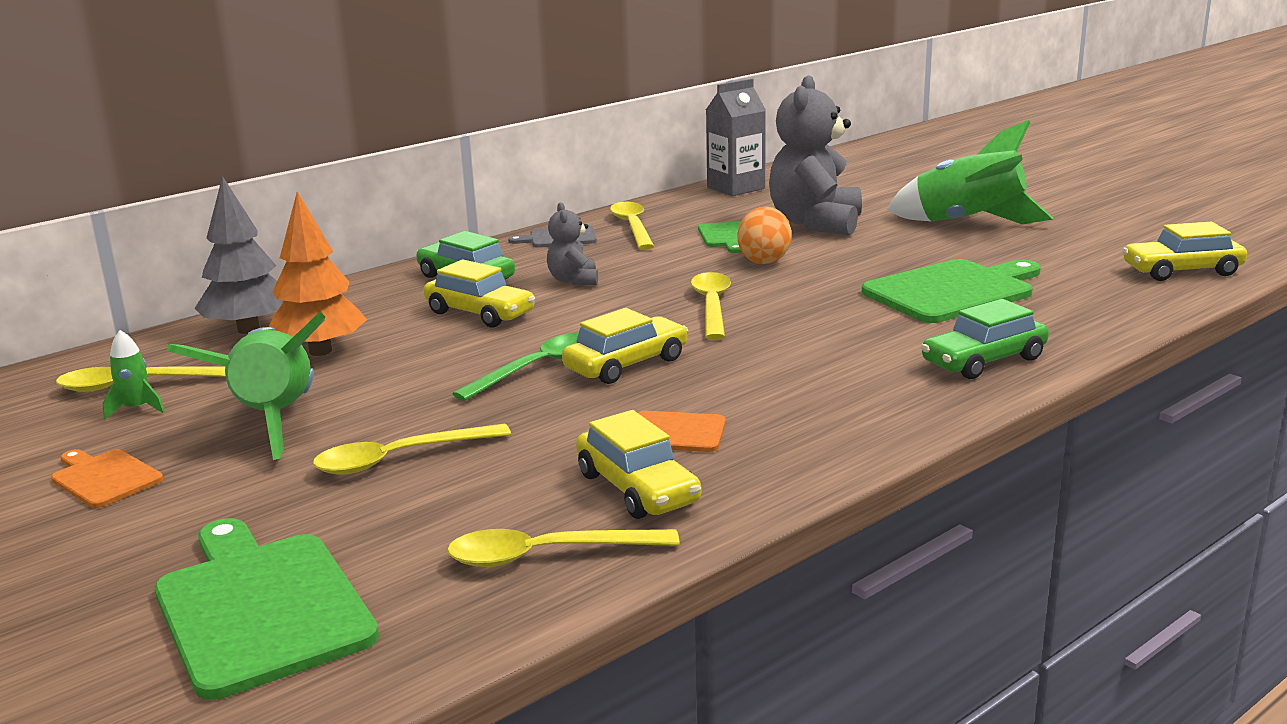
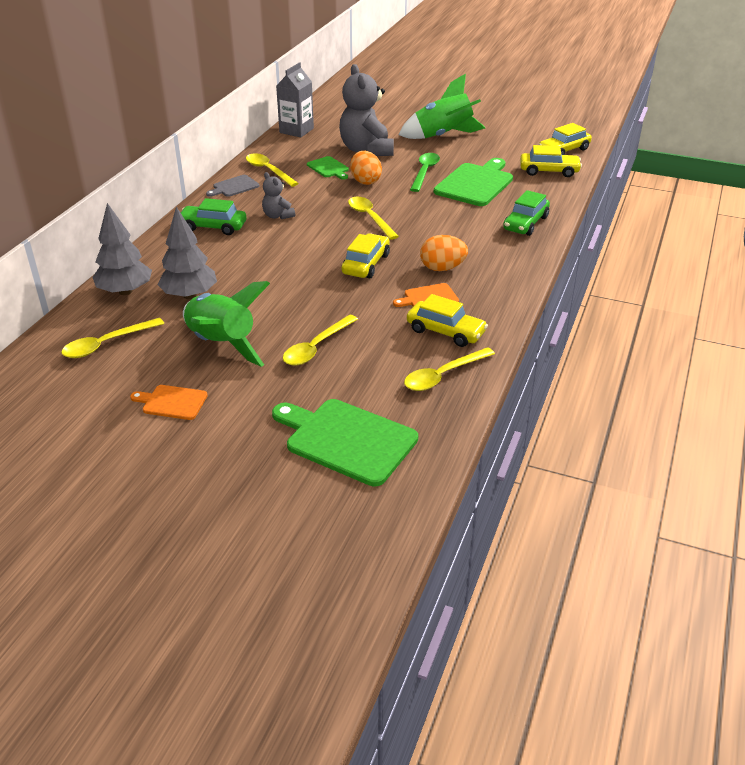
camera: 30 degrees left, 15 degrees up
(137, 409) = (130, 358): green rocket -> none
(320, 351) = (189, 295): orange tree -> grey tree
(480, 313) = (251, 249): yellow car -> yellow car (549, 171)
(537, 368) = (323, 277): green spoon -> green spoon (424, 172)
(748, 395) = (442, 268): none -> orange egg

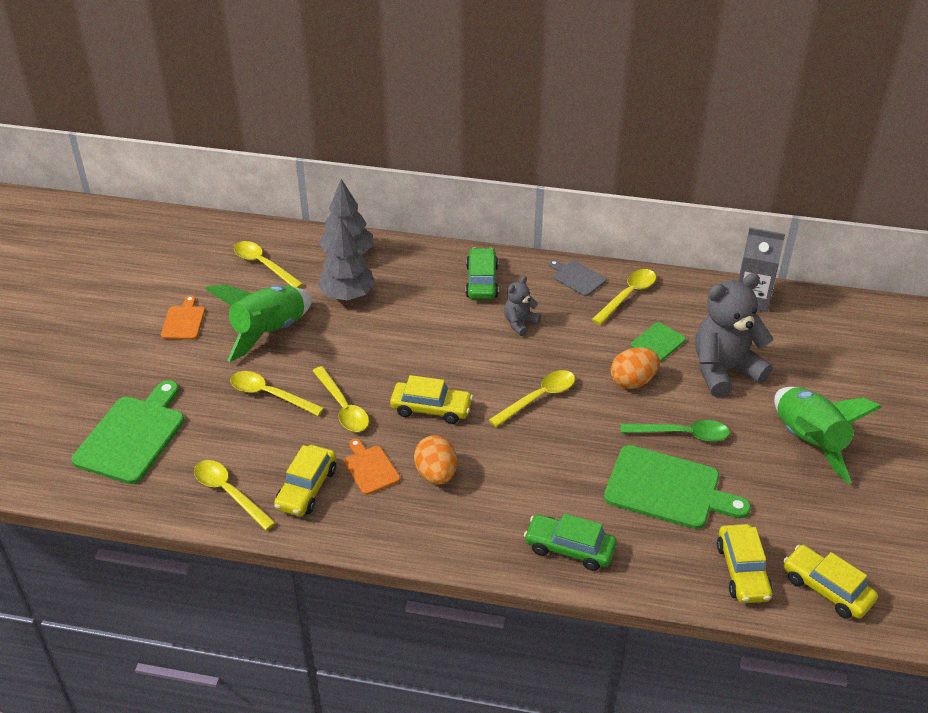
camera: 80 degrees right, 5 degrees up
(349, 307) = (343, 407): none -> yellow spoon

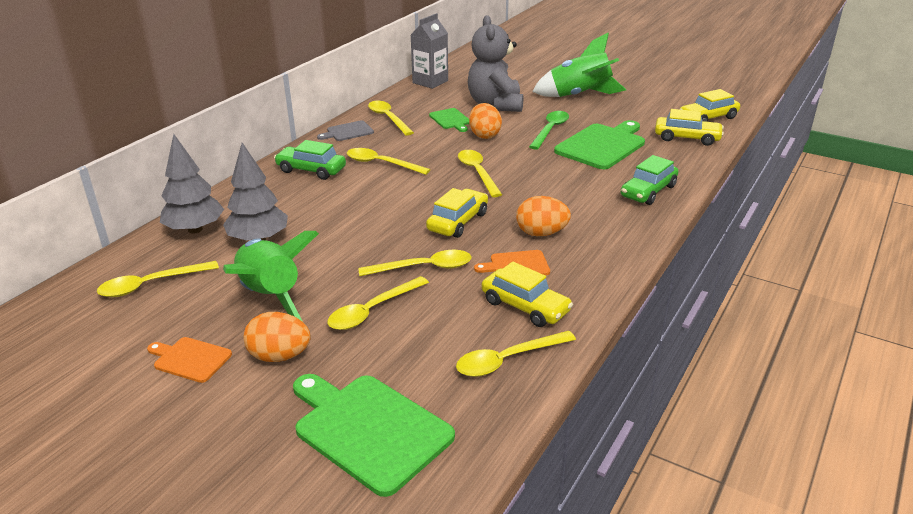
camera: 70 degrees left, 10 degrees down
(199, 364) = (279, 356): none -> orange egg
(520, 323) = (381, 164): grey teddy bear -> yellow spoon

